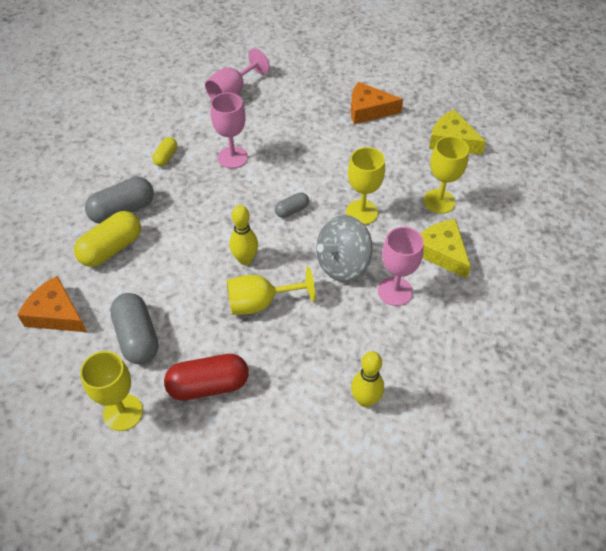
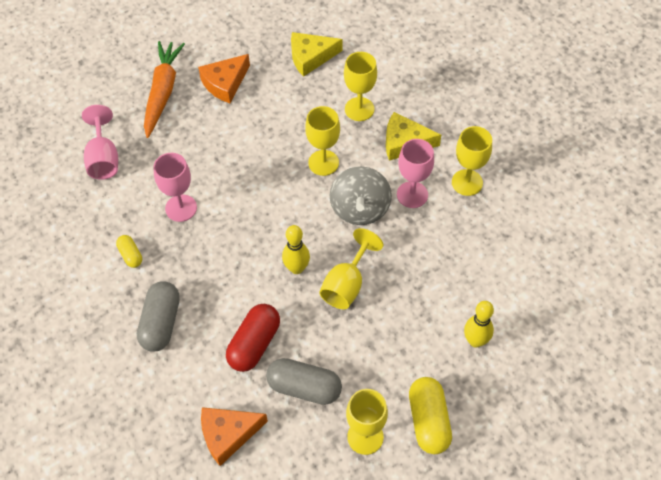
camera: 50 degrees left, 5 degrees up
(111, 248) = (196, 355): yellow capsule -> yellow capsule (428, 421)
(208, 385) = (390, 365): red capsule -> red capsule (254, 344)
(292, 210) = (278, 205): grey capsule -> none
(322, 84) = (163, 92): none -> orange carrot
(365, 400) = (482, 275): yellow bowling pin -> yellow bowling pin (475, 341)
(451, 323) = (467, 182): none -> yellow goblet

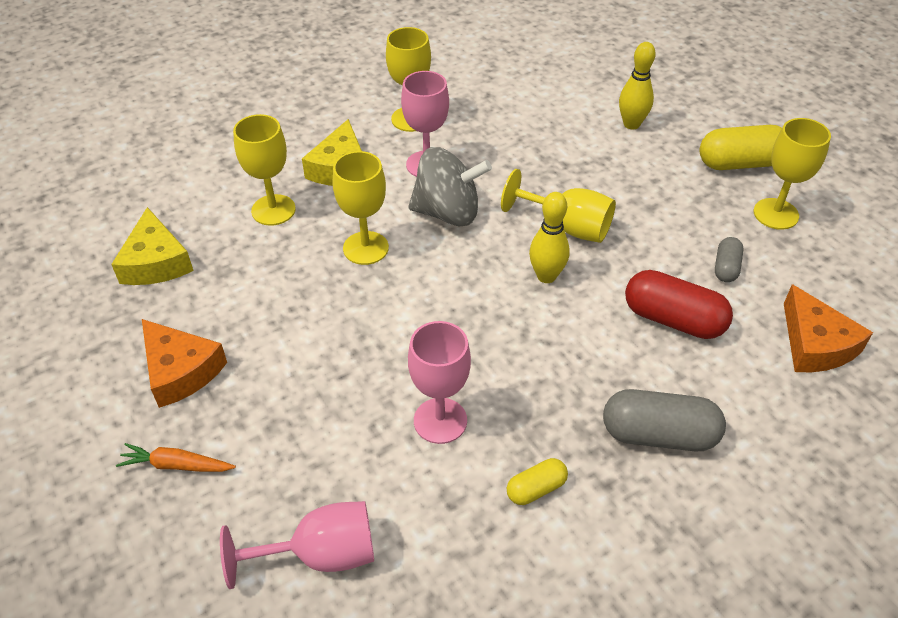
camera: 90 degrees left, 10 degrees down
(163, 92) = (176, 465): orange carrot -> orange carrot, size x0.51
(304, 387) = (726, 268): grey capsule -> grey capsule, size x0.54

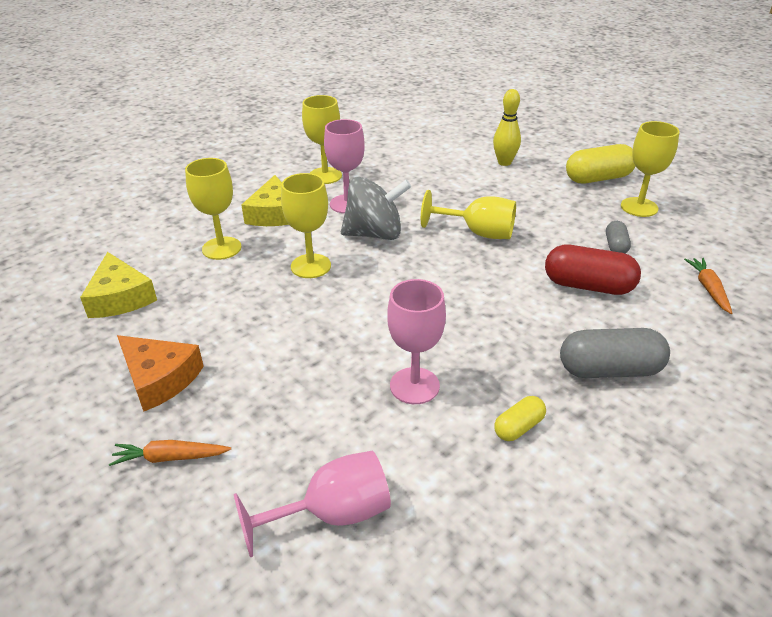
camera: 10 degrees left, 10 degrees down
(546, 276) = (472, 268): yellow bowling pin -> none
(815, 344) = (708, 289): orange cheese -> orange carrot

